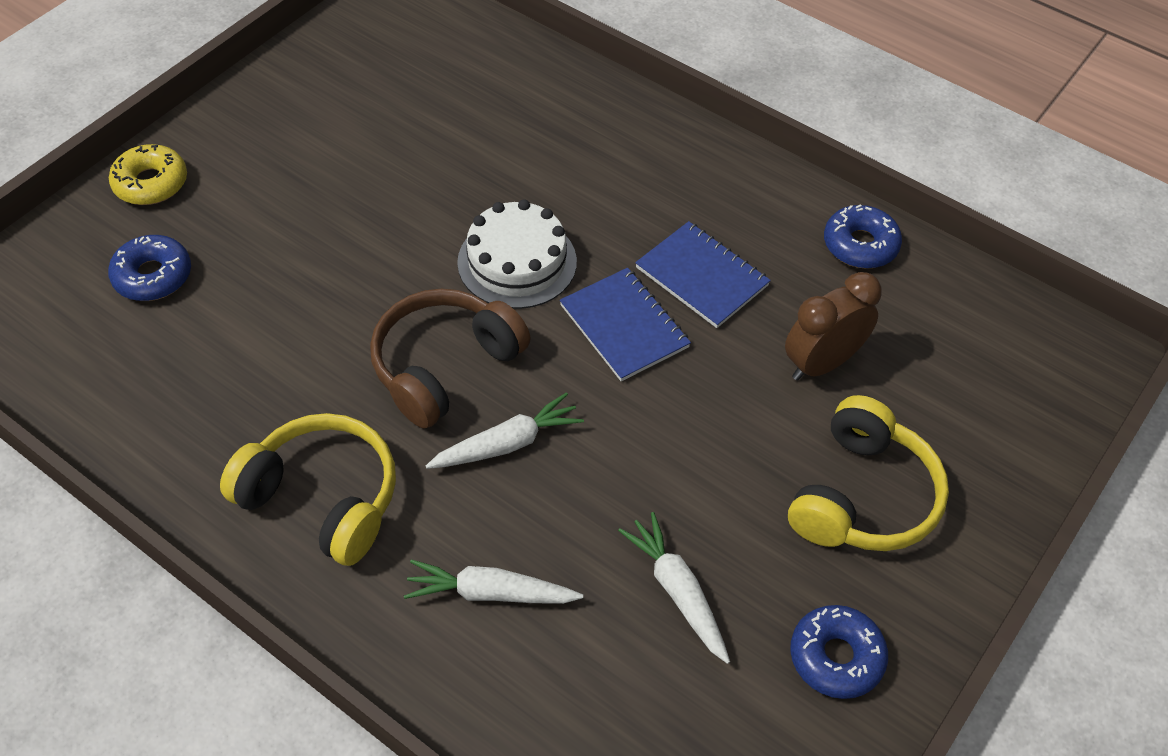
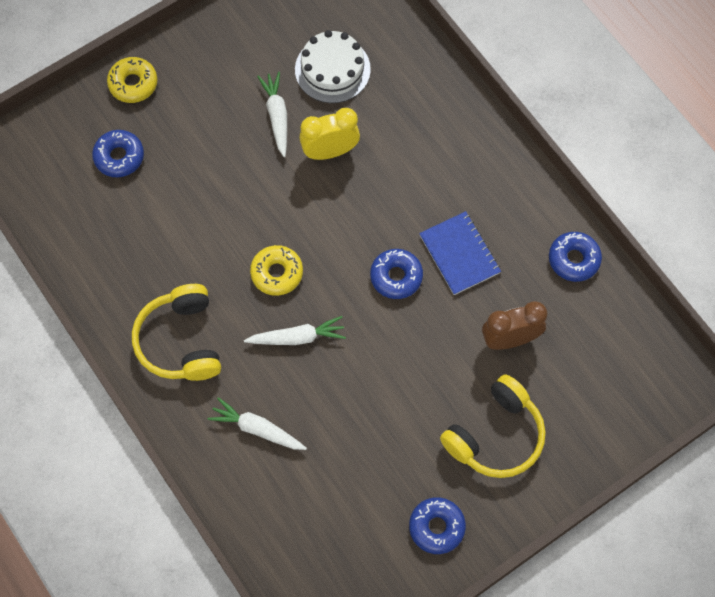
camera: 20 degrees right, 15 degrees up
(322, 498) = (181, 341): yellow headphones -> yellow headphones turned 150 degrees counterclockwise
(444, 366) = (277, 273): brown headphones -> yellow donut
(468, 199) = (330, 151): none -> yellow clock
(517, 262) = (345, 209): white cake -> white cake (332, 69)
(624, 326) = (396, 276): blue notebook -> blue donut
(677, 592) = (362, 461): white carrot -> white carrot (277, 116)

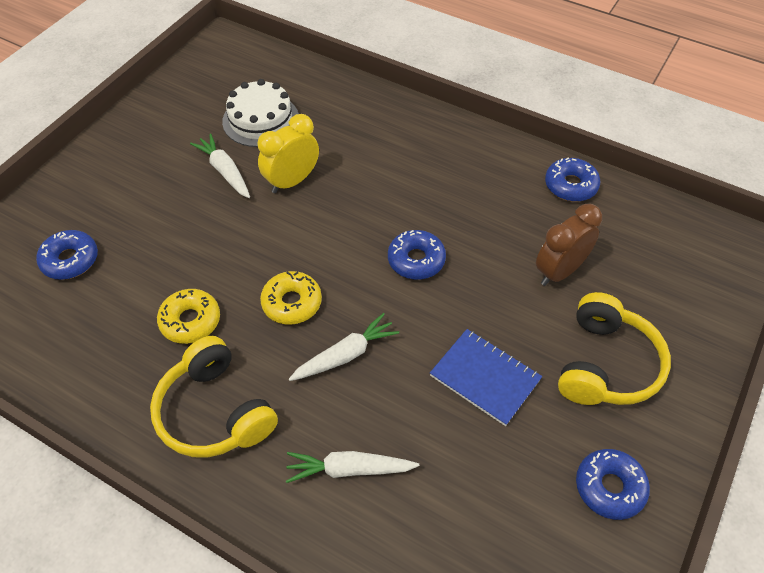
camera: 25 degrees left, 15 degrees down
(133, 84) = (62, 193): yellow donut -> yellow donut (190, 321)
(459, 254) = (465, 219): blue notebook -> blue notebook (485, 378)

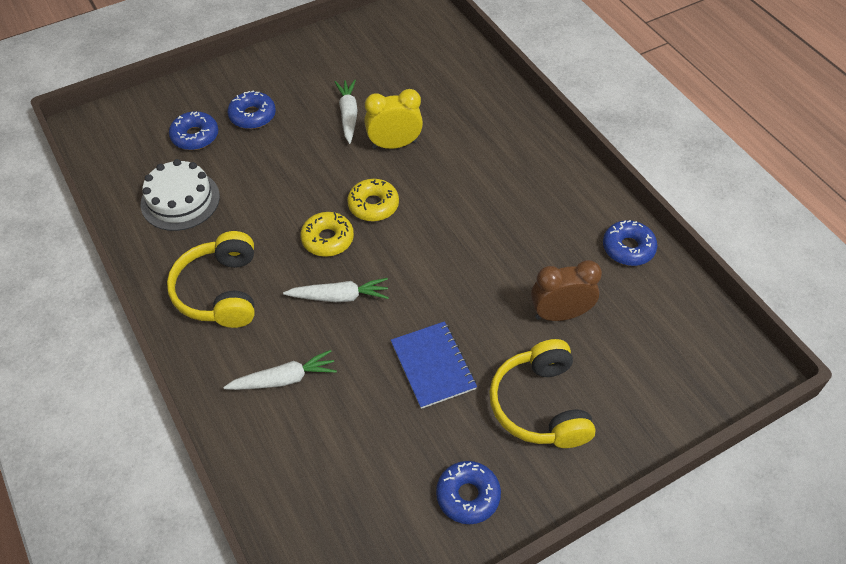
camera: 30 degrees right, 0 degrees up
(190, 321) = (247, 219): yellow donut -> yellow donut (373, 205)
(260, 120) = (405, 84): white cake -> white cake (180, 200)
(349, 469) = (284, 379): white carrot -> white carrot turned 135 degrees clockwise
(416, 260) = (447, 250): blue donut -> blue donut (252, 116)
(606, 364) = (540, 405): yellow headphones -> yellow headphones turned 120 degrees clockwise

